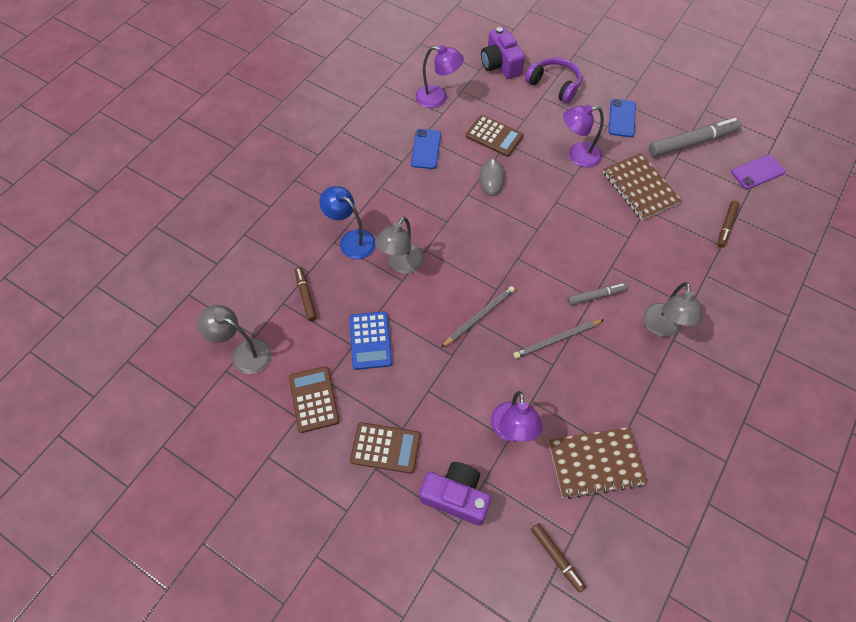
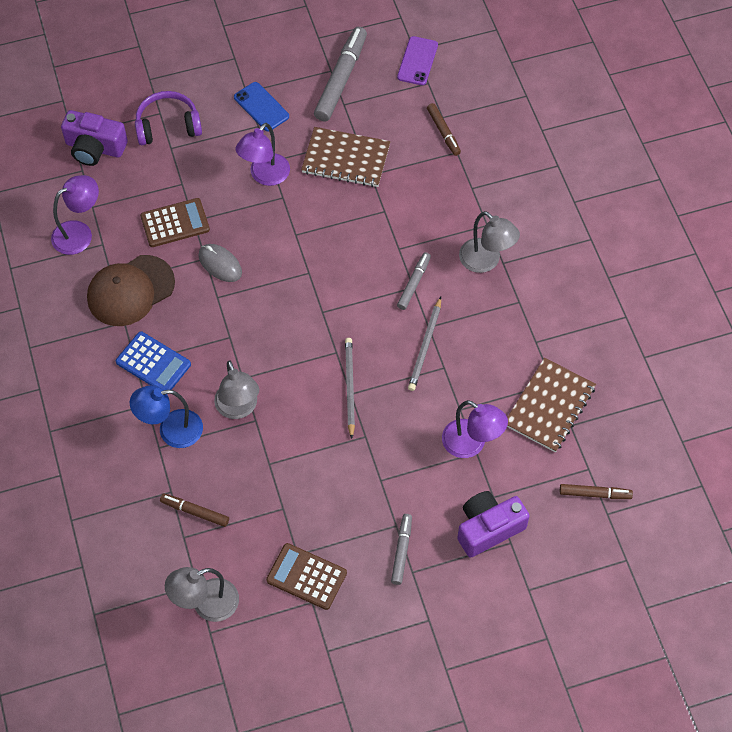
camera: 50 degrees left, 0 degrees up
(370, 340) = (291, 490): blue calculator -> blue calculator (153, 363)
(385, 448) = (401, 551): brown calculator -> grey marker
(426, 149) = (130, 291): blue phone -> brown cap

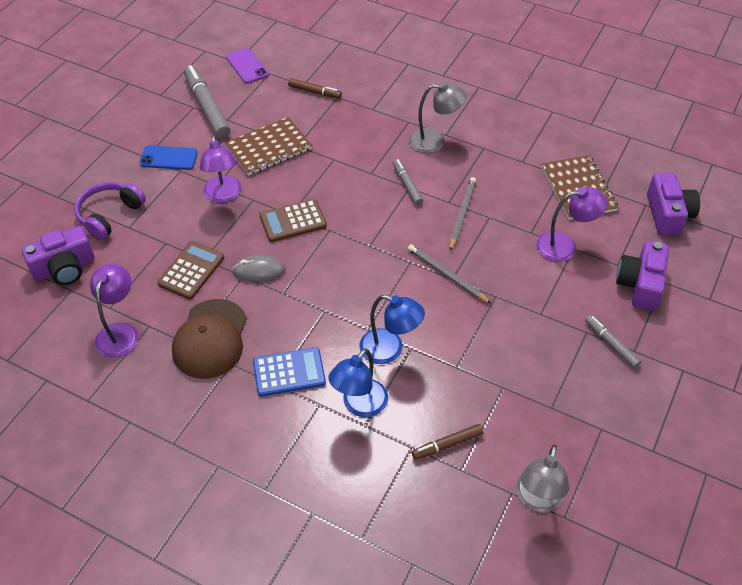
camera: 45 degrees left, 10 degrees down
(238, 408) = (390, 350): grey lamp -> blue lamp
(306, 576) = (576, 416): brown calculator -> brown calculator (293, 221)
(425, 346) = (462, 214): grey pencil -> grey pencil turned 135 degrees counterclockwise
(595, 494) = (668, 215): brown marker -> purple camera

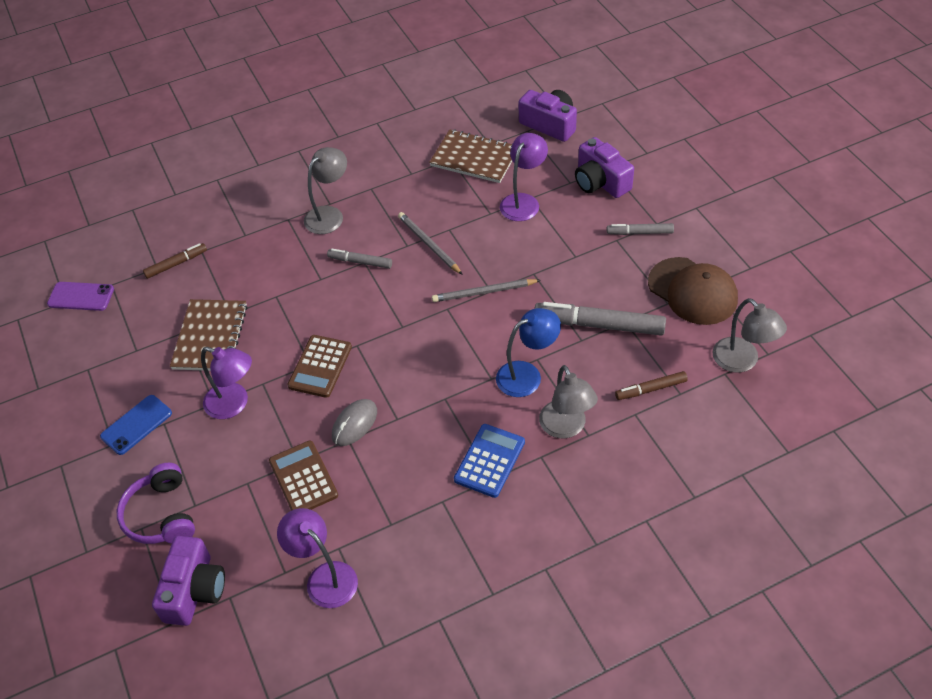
camera: 50 degrees left, 0 degrees up
(207, 107) = (101, 358): grey marker -> grey marker (599, 325)
(210, 339) = (400, 503): brown cap -> brown cap (692, 291)
(359, 405) = (566, 428): blue lamp -> grey lamp
(447, 445) = (650, 389): brown marker -> brown marker turned 60 degrees clockwise

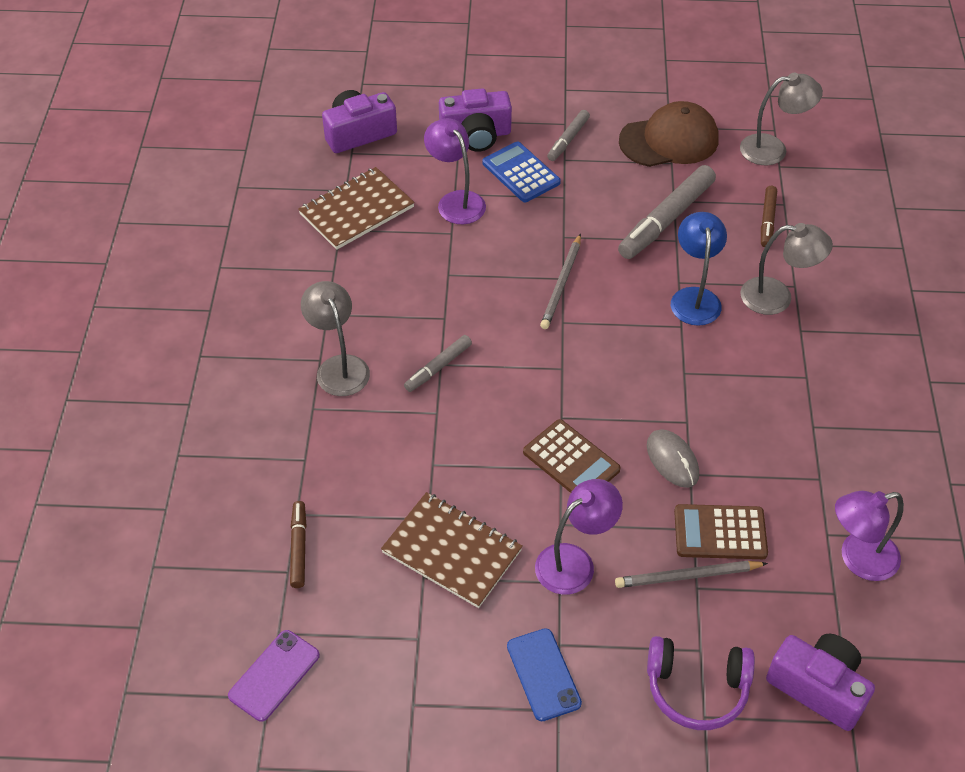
camera: 65 degrees left, 0 degrees up
(429, 244) = (458, 299): grey pencil -> grey pencil (687, 576)
(489, 461) = (784, 370): blue calculator -> blue calculator (521, 173)

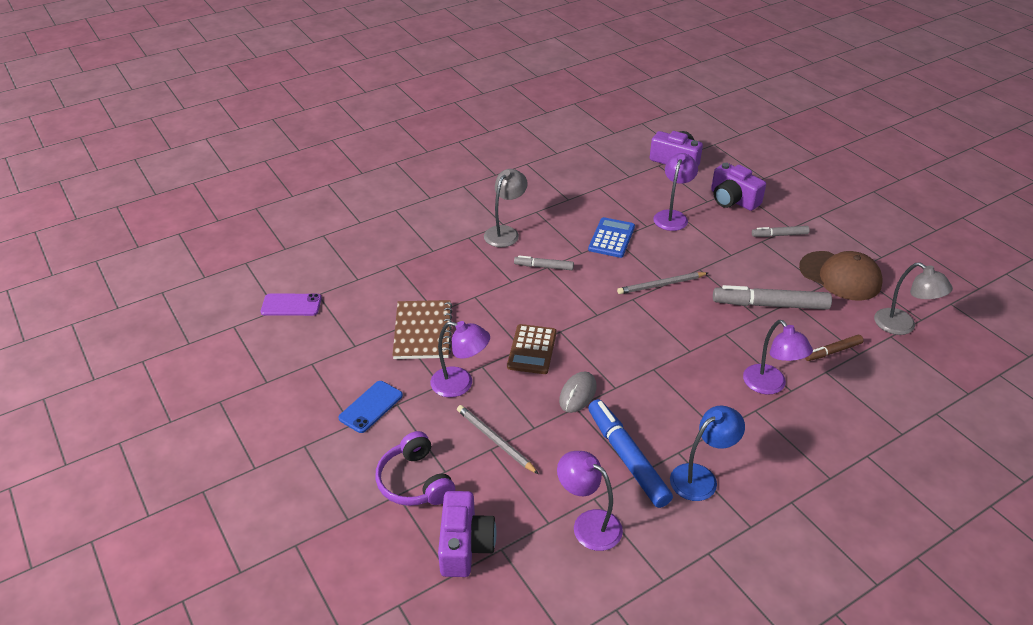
camera: 55 degrees right, 10 degrees down
(299, 547) = (375, 275): brown marker -> none
(357, 210) = (619, 186): brown notebook -> none
(521, 173) = (727, 229): blue calculator -> blue calculator (611, 238)
(694, 297) = (721, 346): blue lamp -> blue lamp (701, 477)
(720, 532) = (543, 441): brown calculator -> none
(777, 297) = (770, 386): grey lamp -> purple lamp
(792, 473) = (627, 458): none -> blue marker

